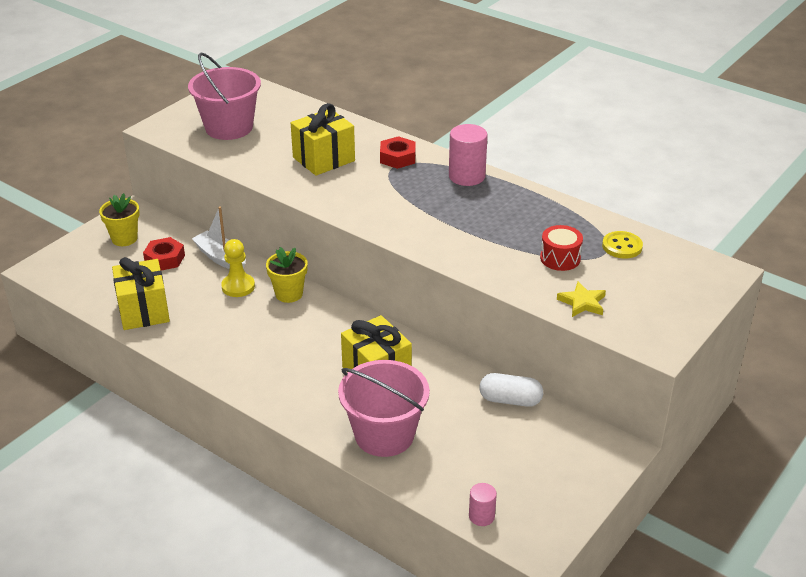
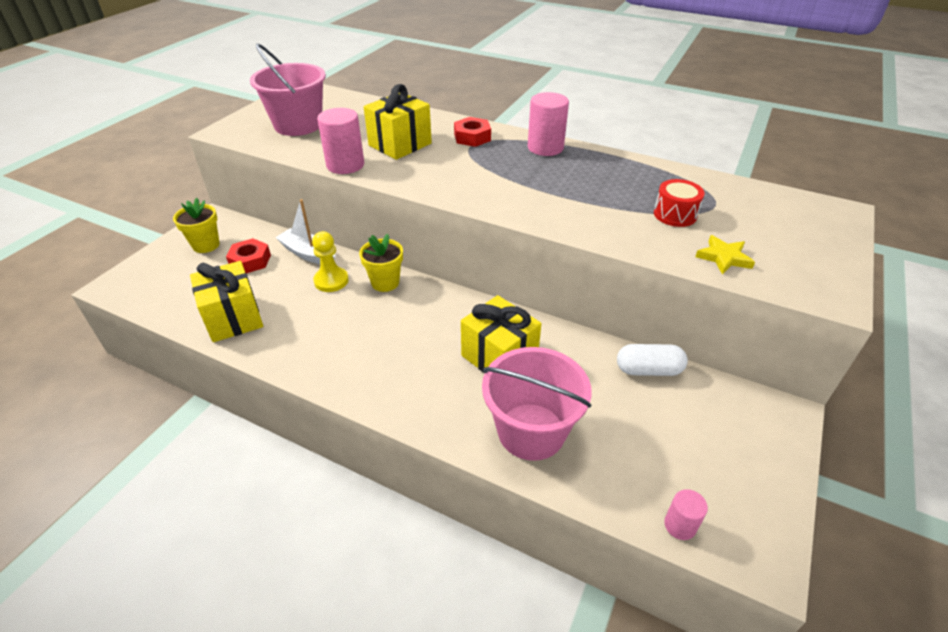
camera: 10 degrees left, 5 degrees up
(266, 177) = (345, 165): none -> pink cylinder
(622, 246) = (728, 197): yellow button -> none

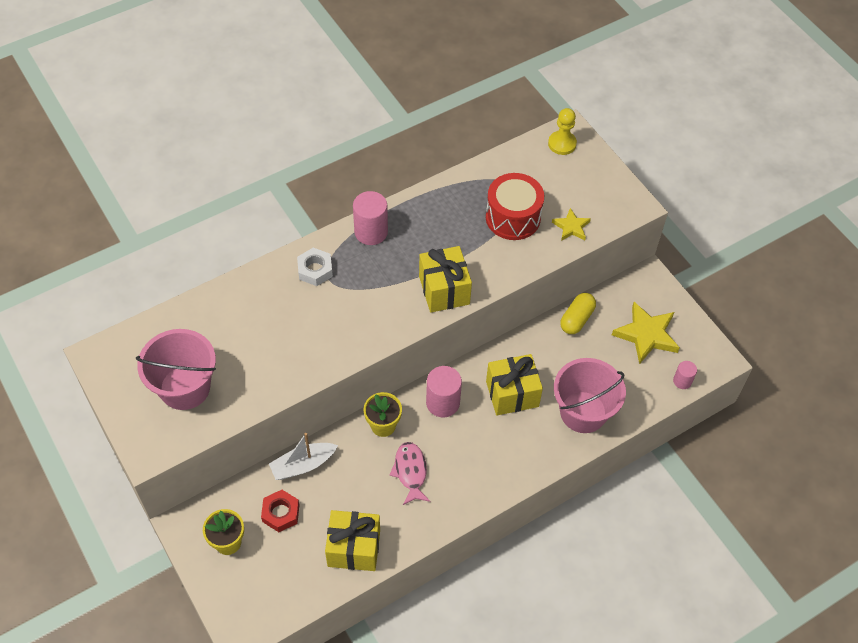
camera: 60 degrees left, 15 degrees up
(331, 281) = (353, 462): yellow pawn -> yellow pawn (562, 144)
(345, 165) = (293, 380): pink cylinder -> pink cylinder (443, 403)
(345, 321) = (410, 472): none -> pink fish
(400, 144) = (287, 326): yellow gift -> yellow gift (444, 290)
(472, 137) = (315, 270): red nut -> white nut
(648, 370) = (576, 319): white capsule -> yellow capsule
(675, 214) = (513, 217): red drum -> red drum, size x1.68
(703, 448) = (646, 335): none -> yellow star

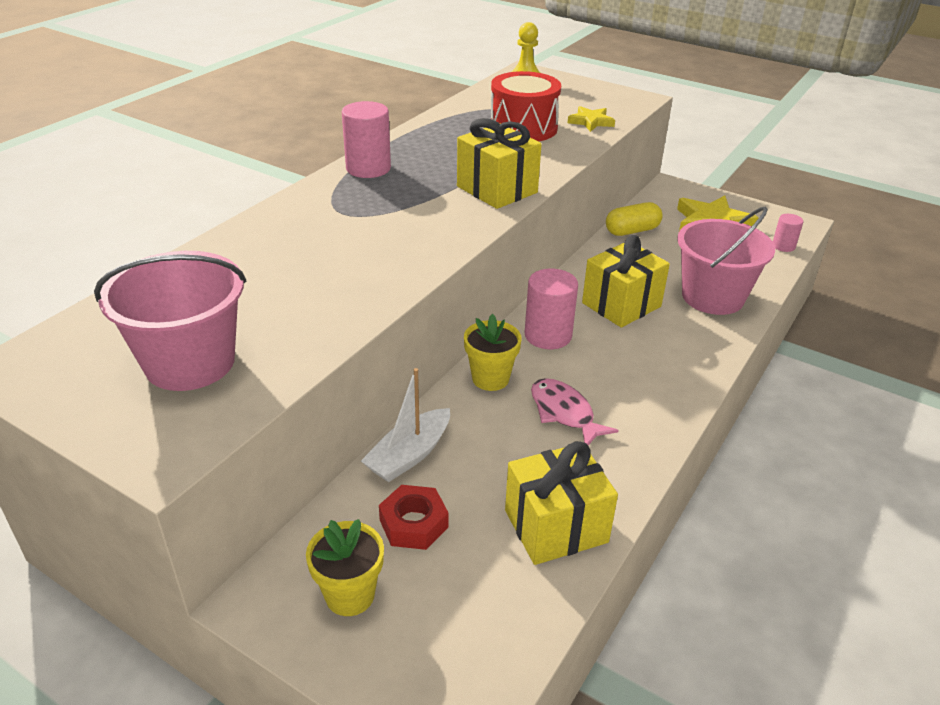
camera: 25 degrees left, 20 degrees down
(315, 270) = (318, 210): white nut -> none
(576, 319) = (632, 231): yellow capsule -> yellow capsule turned 60 degrees clockwise

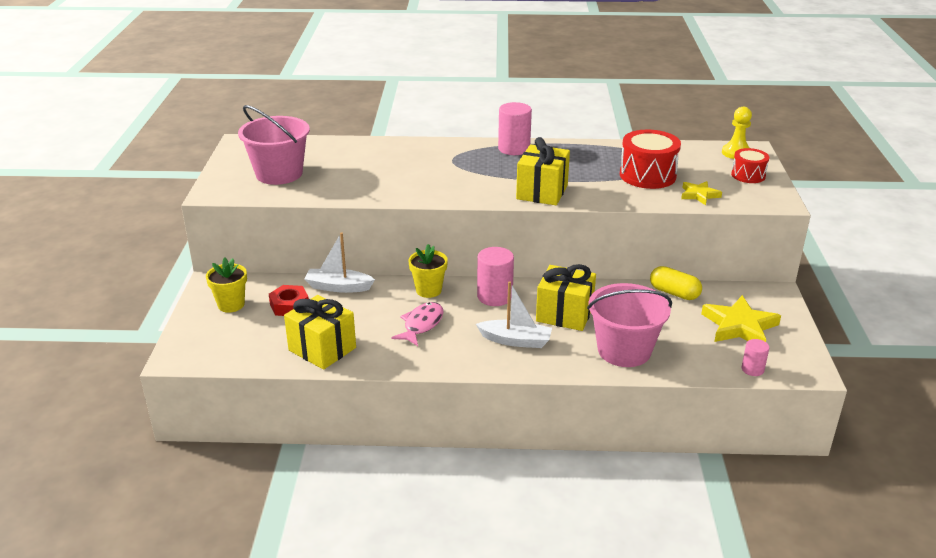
camera: 60 degrees right, 5 degrees down
(575, 90) = (748, 175): none -> red drum
(649, 355) = (515, 340): none -> white boat

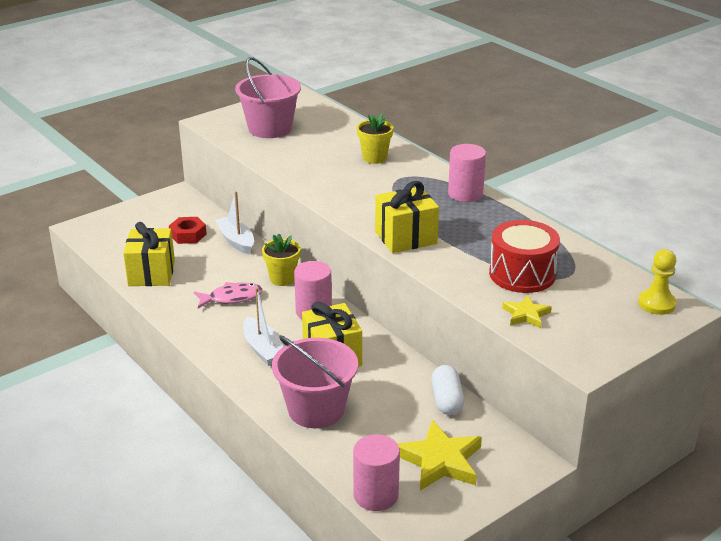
camera: 50 degrees right, 0 degrees up
(231, 305) = (161, 214): yellow flower pot -> yellow flower pot (374, 158)
(674, 293) = (446, 400): yellow capsule -> white capsule
(748, 175) = (616, 327): red drum -> none
(752, 369) = (376, 495): pink cylinder -> pink cylinder, size x1.78

